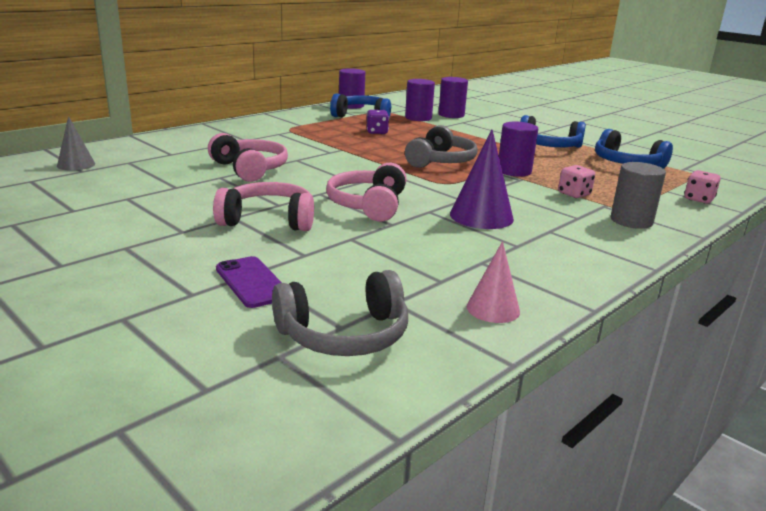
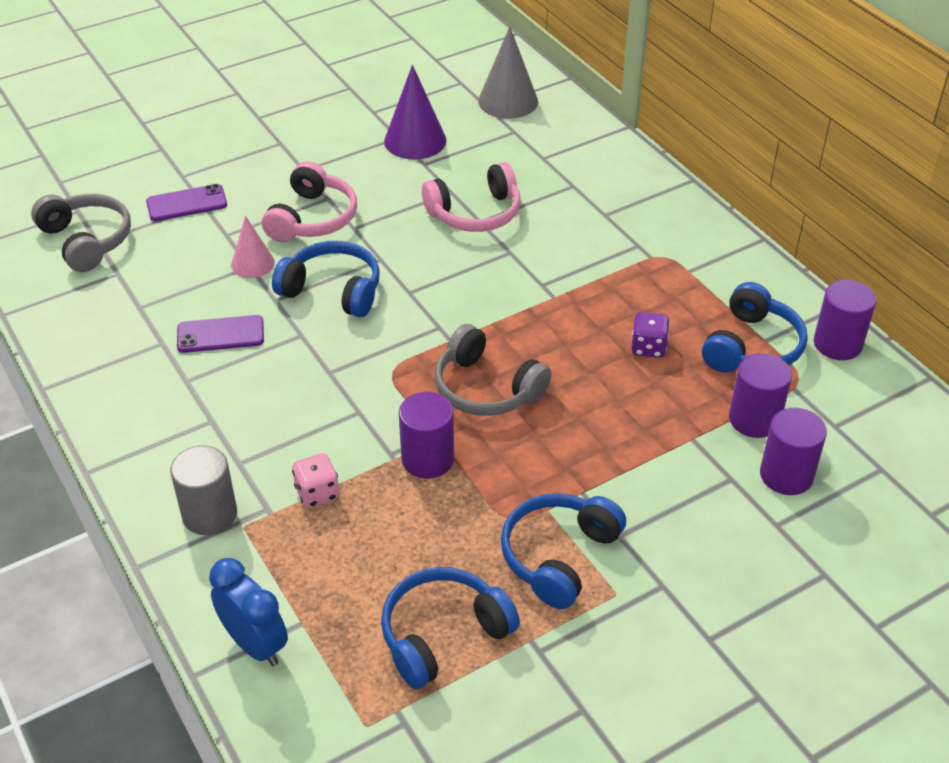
camera: 105 degrees right, 20 degrees up
(76, 164) = (508, 101): grey cone -> grey cone, size x1.60
(344, 334) = (86, 241): grey headphones -> grey headphones turned 150 degrees clockwise
(369, 205) = (332, 291): pink headphones -> blue headphones
(452, 239) = (220, 335): none -> purple phone
(481, 216) = (272, 374): purple cone -> purple cone (415, 140)
(493, 309) = (77, 325): pink cone -> pink cone (253, 263)
(698, 199) = (255, 644): pink dice -> blue clock

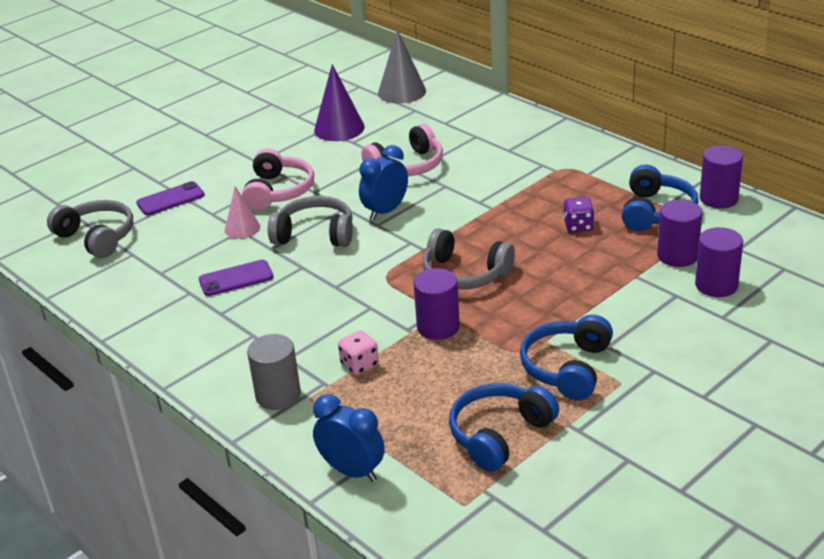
camera: 10 degrees left, 10 degrees down
(332, 291) = (315, 234): blue headphones -> grey headphones
(426, 275) = (386, 211): none -> blue clock

